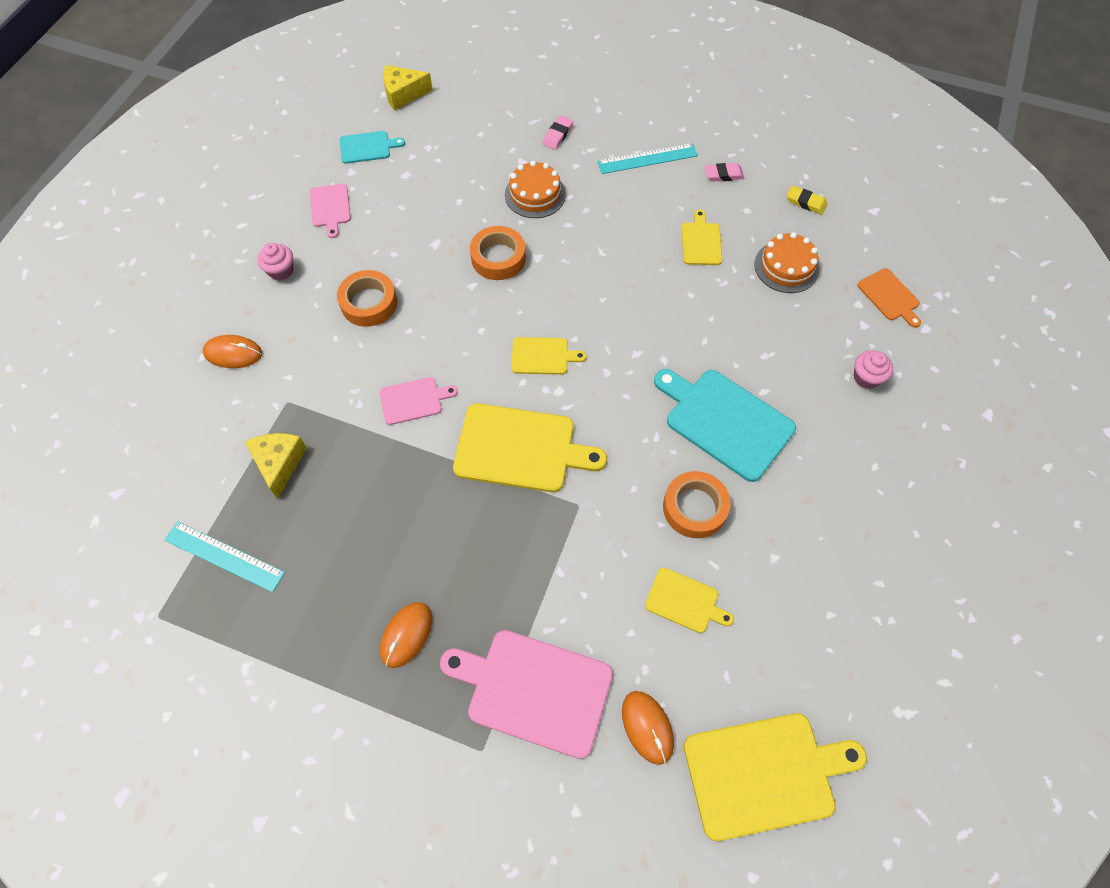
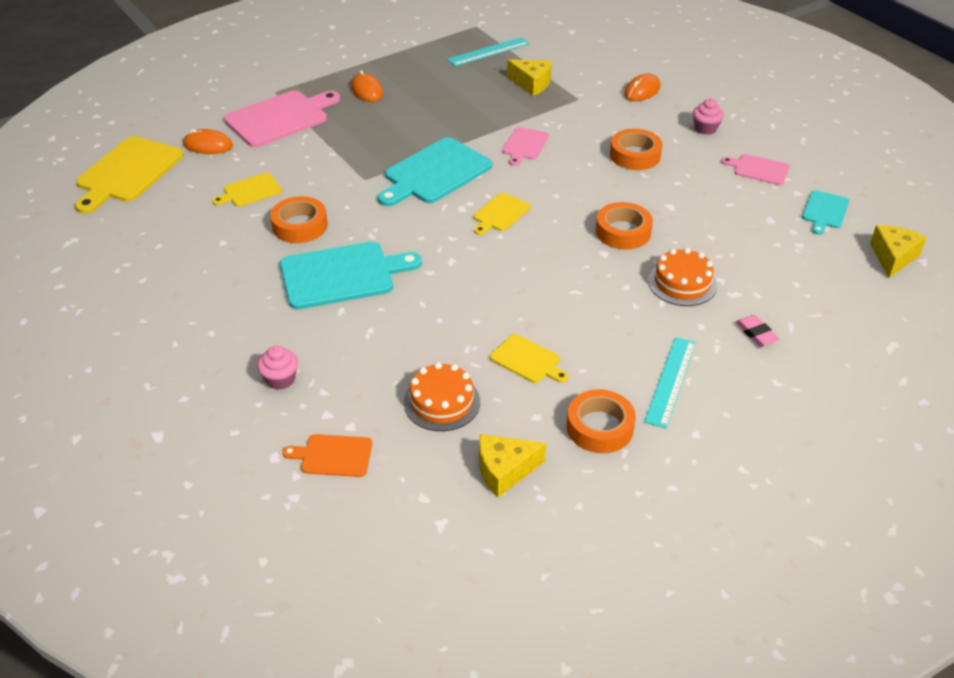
camera: 125 degrees right, 20 degrees down
(520, 448) = (435, 173): yellow cutting board -> turquoise cutting board
(723, 175) = (600, 427): pink eraser -> orange tape
(805, 202) = (504, 471): yellow eraser -> yellow cheese

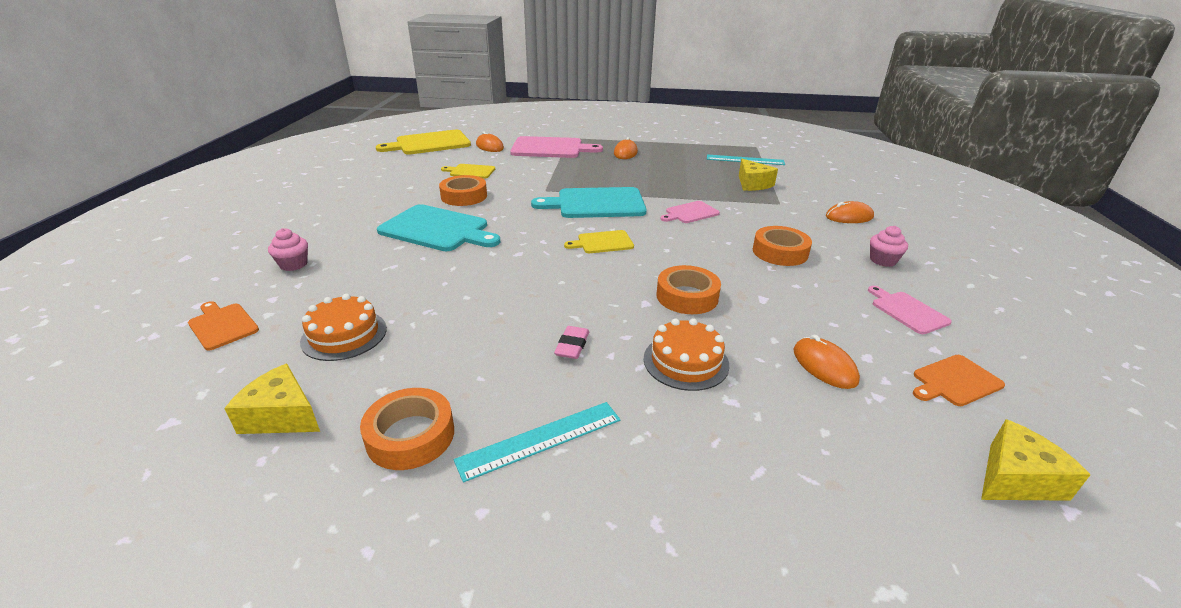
camera: 40 degrees right, 10 degrees down
(527, 360) = (452, 343): yellow cutting board -> none
(755, 240) = (824, 366): none -> orange mouse
(756, 333) = (703, 453): pink eraser -> pink eraser (572, 345)
(825, 211) = (955, 381): turquoise cutting board -> orange cutting board

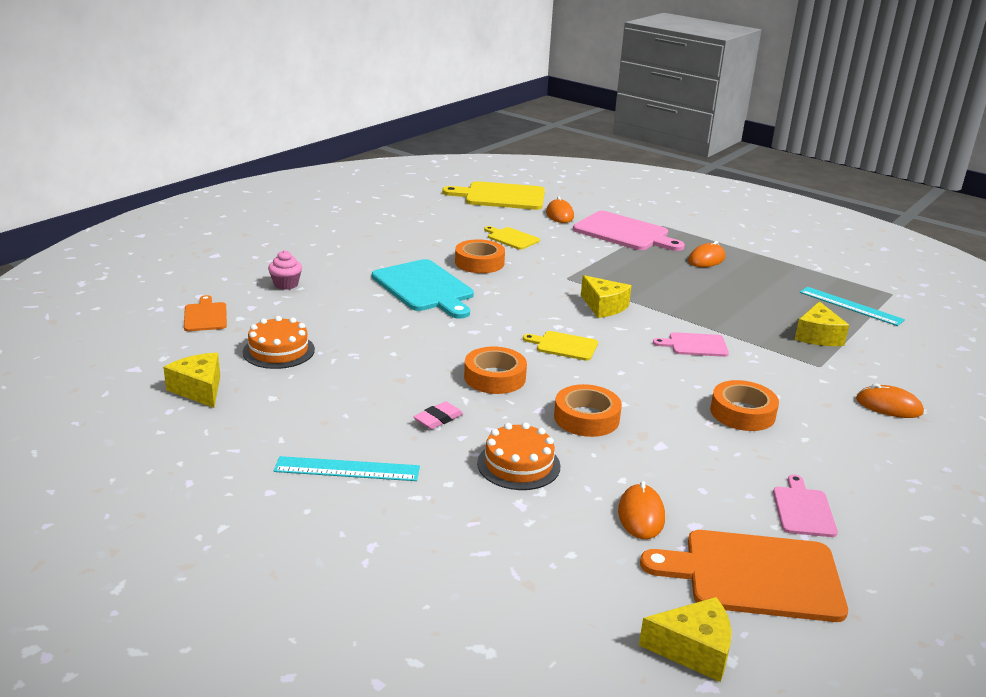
camera: 30 degrees right, 5 degrees down
(410, 435) = (266, 432): orange tape -> orange tape (495, 377)
(596, 203) = (603, 306): turquoise cutting board -> yellow cheese
(882, 260) = (855, 460): pink cupcake -> none
(955, 381) = (755, 575): orange cutting board -> orange cutting board, size x1.89

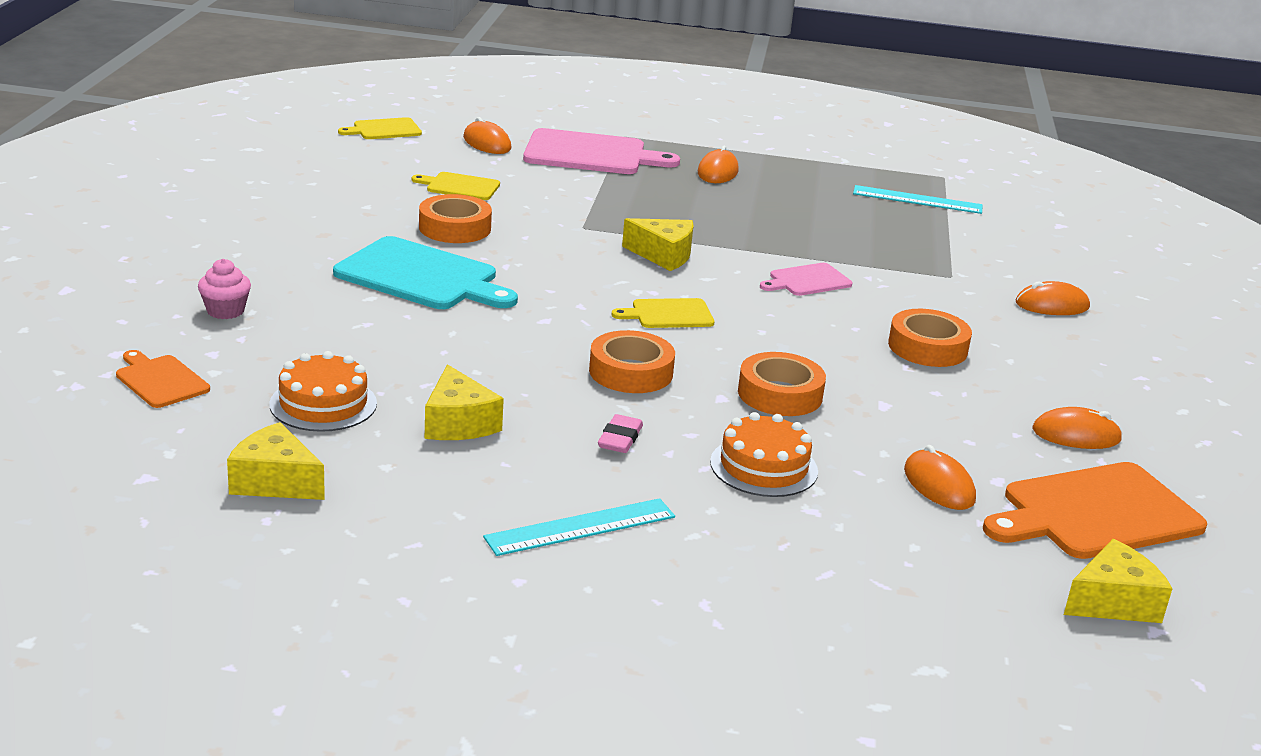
camera: 30 degrees left, 0 degrees up
(501, 196) = (384, 130): yellow cutting board -> yellow cutting board, size x0.53
(803, 510) = (1076, 435): pink cutting board -> orange mouse
(817, 336) = (918, 242): yellow cheese -> yellow cheese (458, 423)

